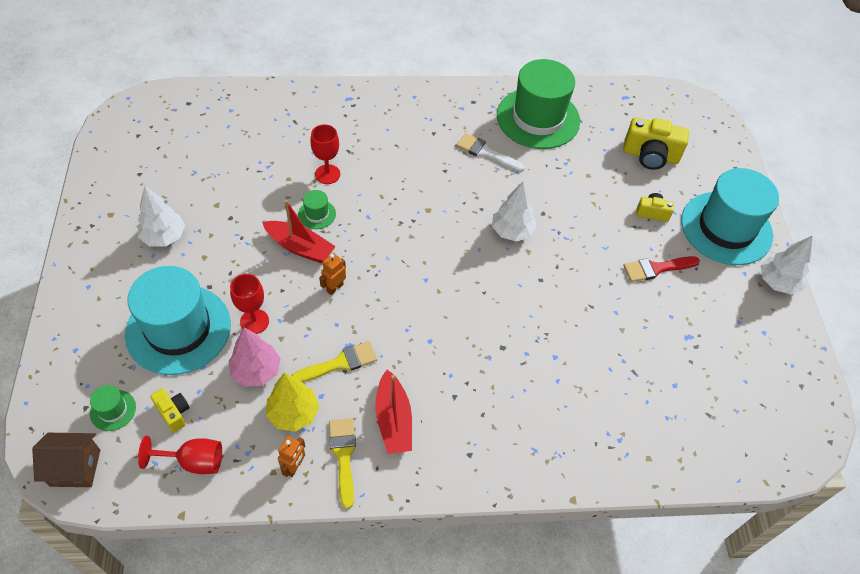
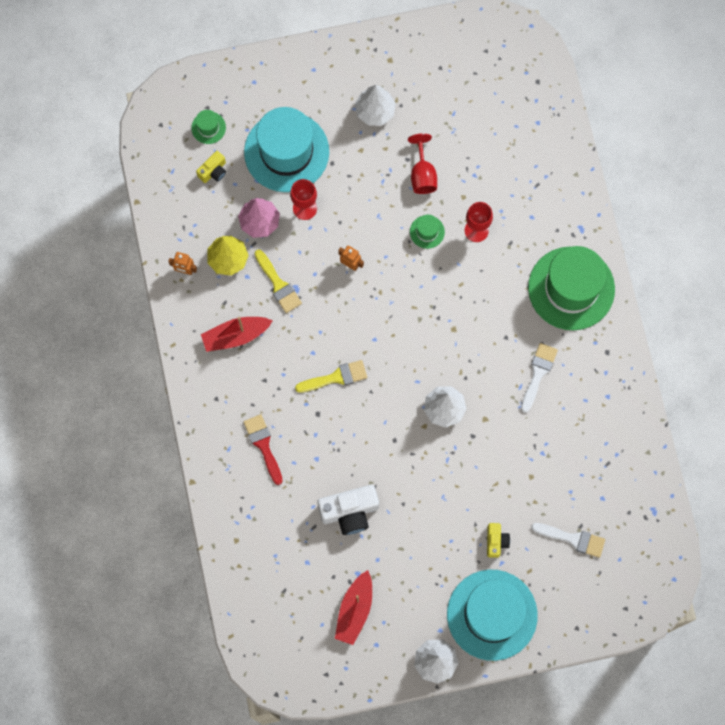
camera: 85 degrees right, 20 degrees up
(75, 468) = (160, 118): brown house -> none
(193, 461) = (177, 197): red goblet -> red goblet (422, 174)
(300, 247) = (387, 226): red boat -> red boat (354, 610)
(343, 456) = (199, 304): yellow brush -> yellow brush (335, 377)
(538, 118) = (599, 420): green hat -> green hat (571, 288)
(618, 334) = (349, 512): none -> white camera
(650, 155) = (572, 539): yellow camera -> white brush
(656, 268) = (428, 546): red brush -> red brush (263, 445)

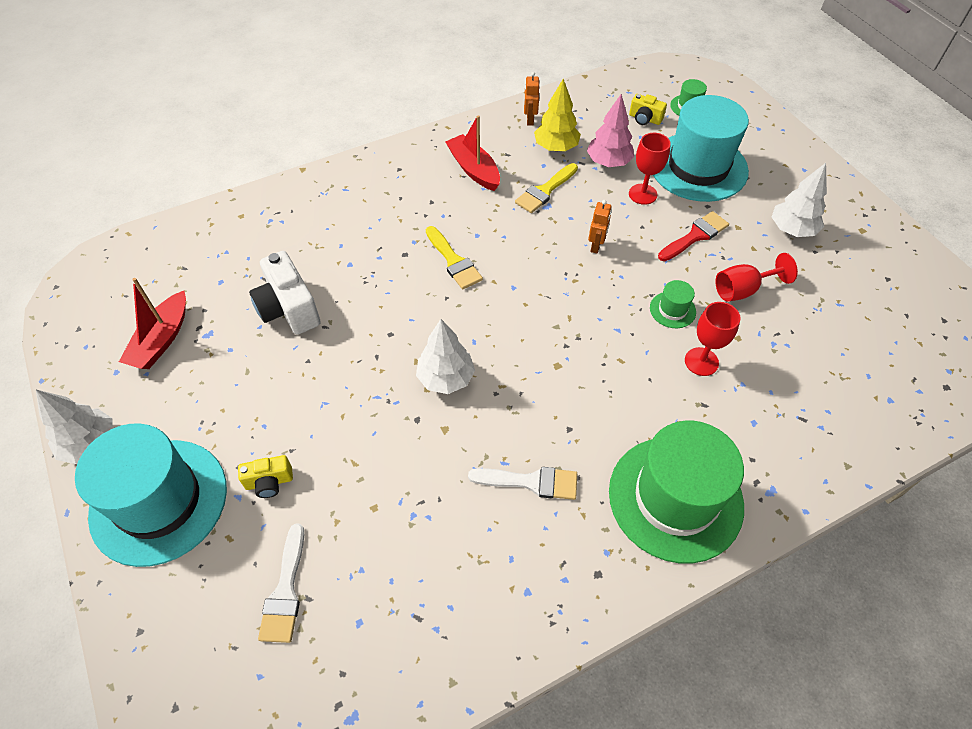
camera: 75 degrees right, 20 degrees down
(263, 445) = (355, 216): red brush -> red brush (695, 236)
(354, 610) = (161, 340): red boat -> red boat turned 75 degrees counterclockwise

